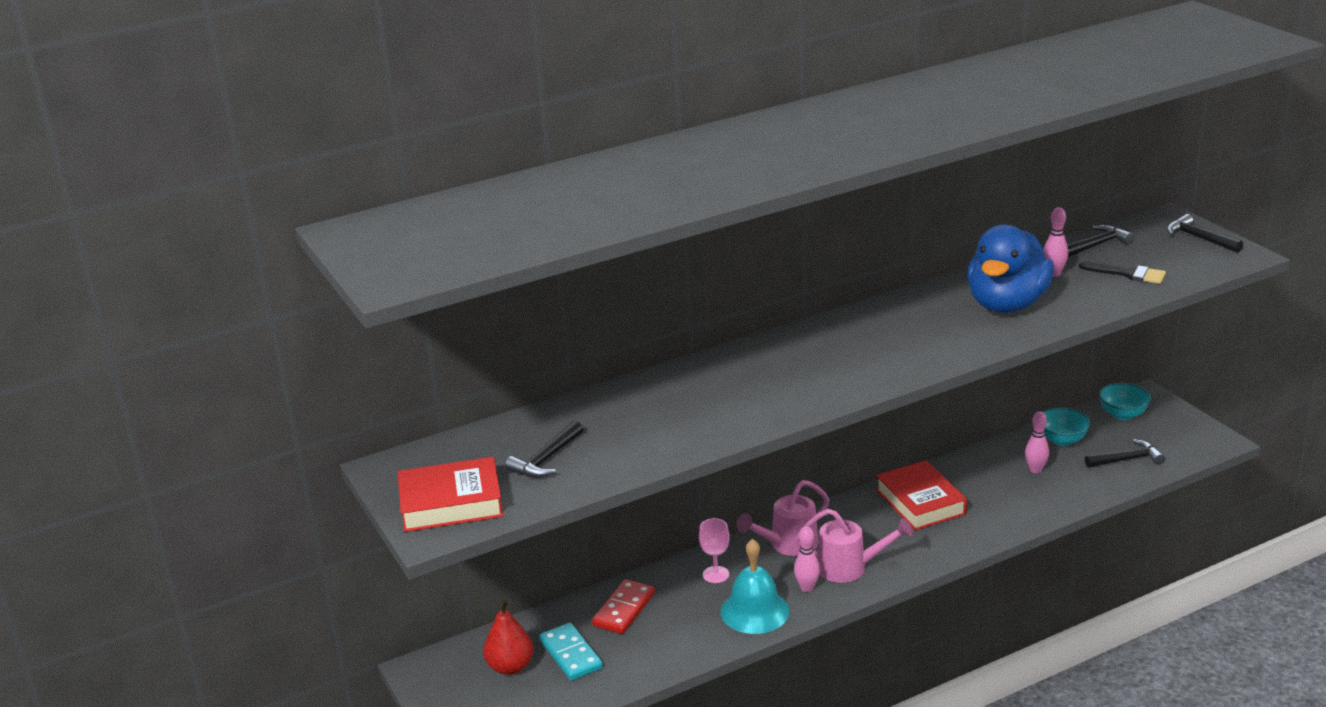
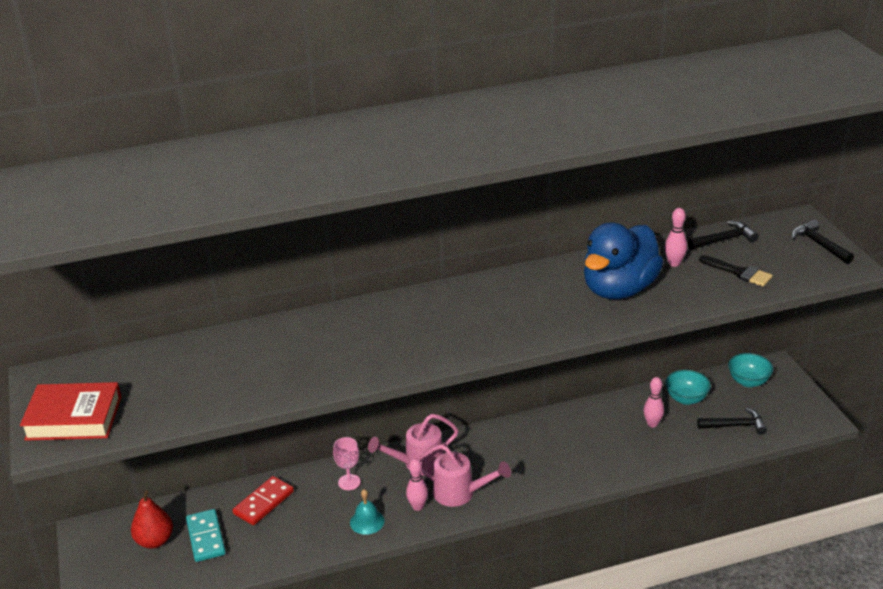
camera: 10 degrees right, 5 degrees up
(546, 459) = (168, 387): black hammer -> none
(755, 611) = (367, 521): turquoise bell -> turquoise bell, size x0.59
(920, 502) = (543, 440): red book -> none

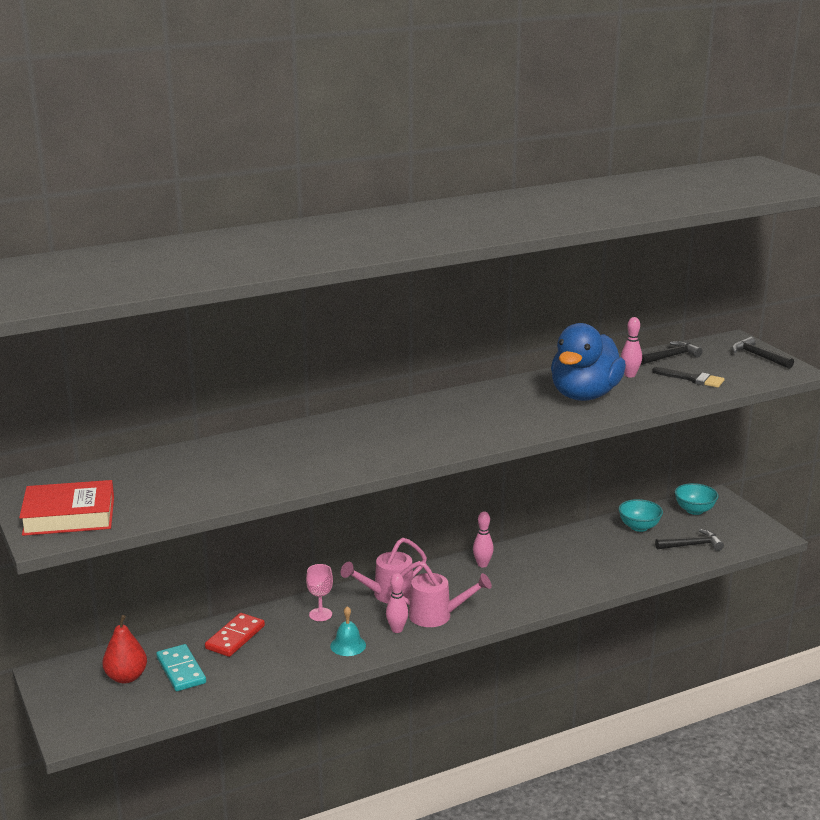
camera: 10 degrees left, 10 degrees down
(652, 424) = (612, 549): pink bowling pin -> pink bowling pin (482, 564)

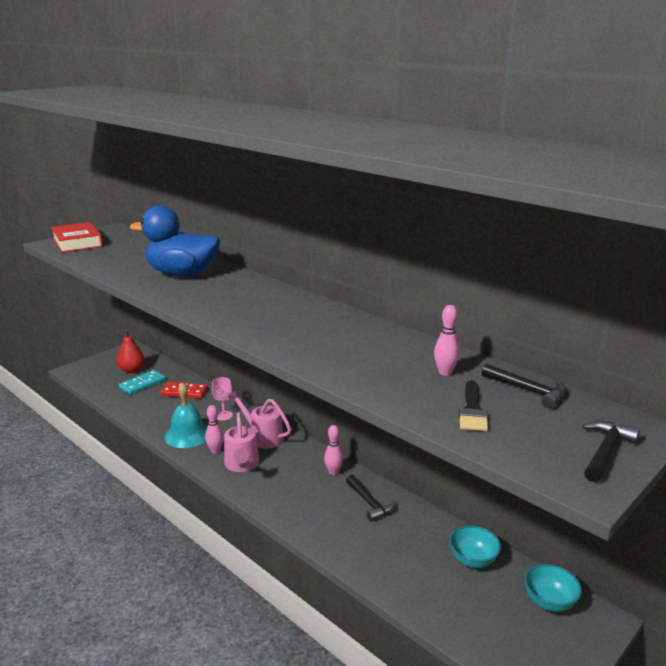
camera: 70 degrees right, 0 degrees up
(348, 645) = (187, 435): turquoise bell -> turquoise bell, size x1.68
(584, 395) = (368, 356): blue duck -> blue duck (182, 274)
(692, 545) = (464, 610): black hammer -> black hammer (369, 503)

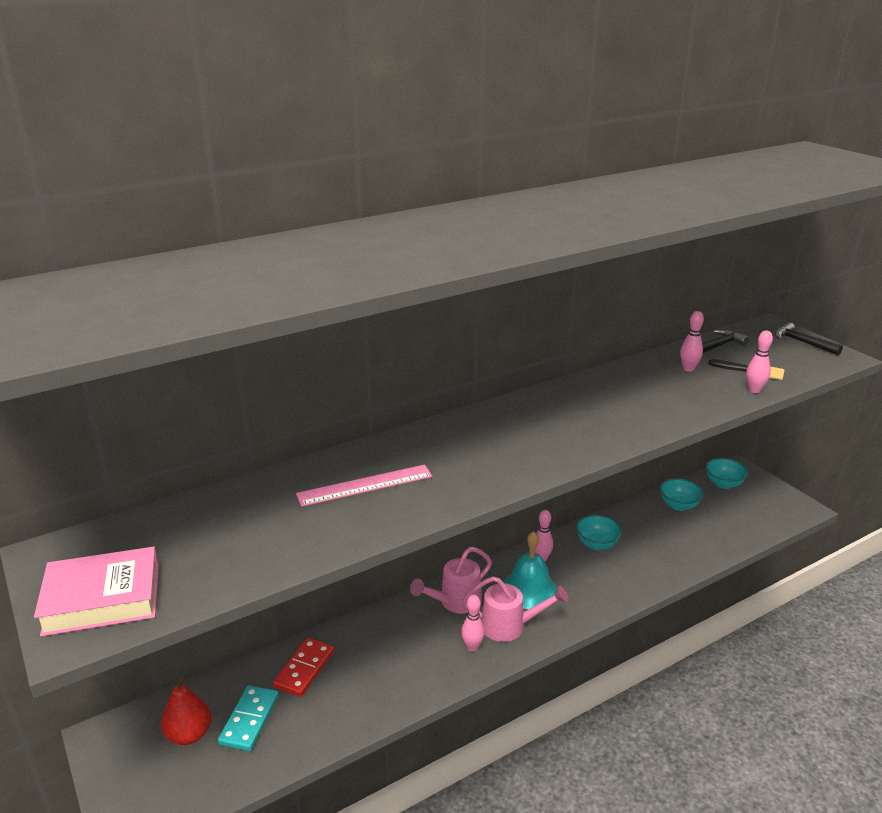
camera: 75 degrees left, 5 degrees up
(77, 242) = (102, 599): red book -> pink book
(142, 384) = (249, 720): turquoise domino -> turquoise domino turned 45 degrees clockwise
(182, 274) = (365, 485): blue duck -> pink ruler
(187, 435) = (425, 672): turquoise bell -> turquoise bell (529, 589)
(224, 415) = (390, 632): pink goblet -> none
(369, 503) = (597, 544): black hammer -> turquoise bowl
(418, 410) = (754, 390): none -> pink bowling pin

